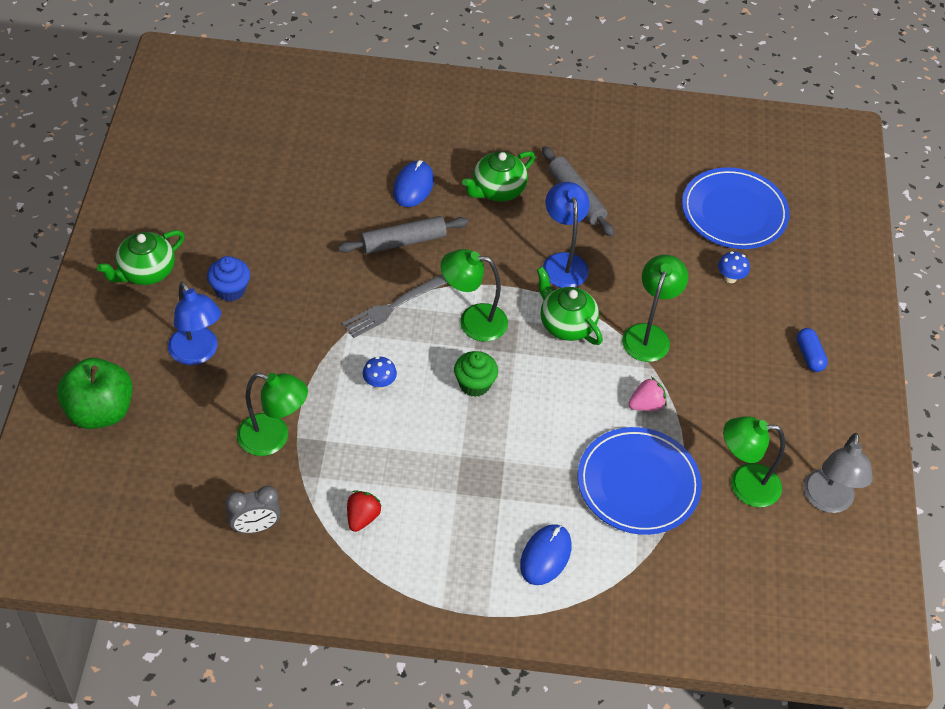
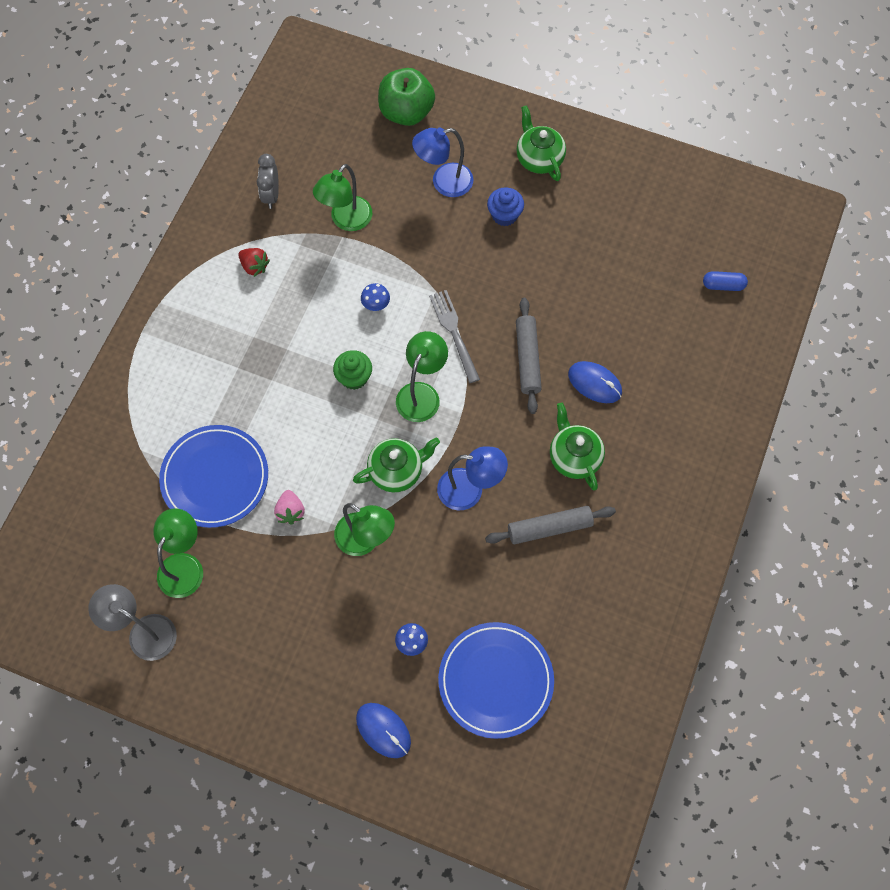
camera: 110 degrees right, 15 degrees up
(545, 556) = (175, 386): blue mouse -> blue mouse (383, 730)
(809, 355) = (299, 683): blue capsule -> blue capsule (723, 285)

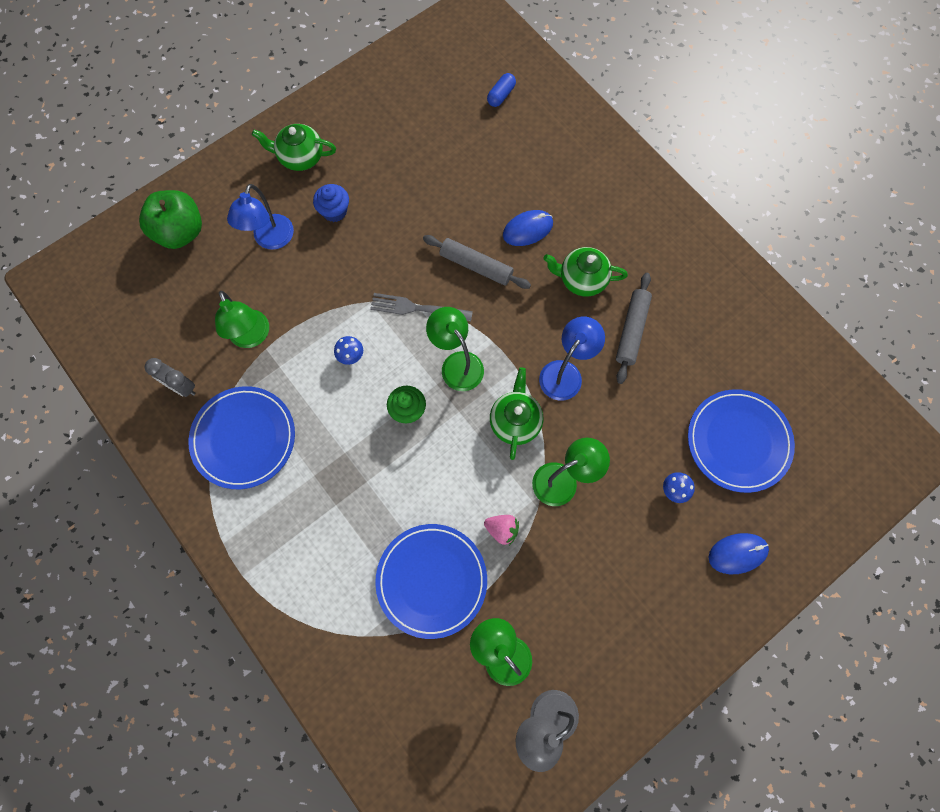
camera: 60 degrees left, 5 degrees up
(254, 266) = (244, 438): red strawberry -> blue plate

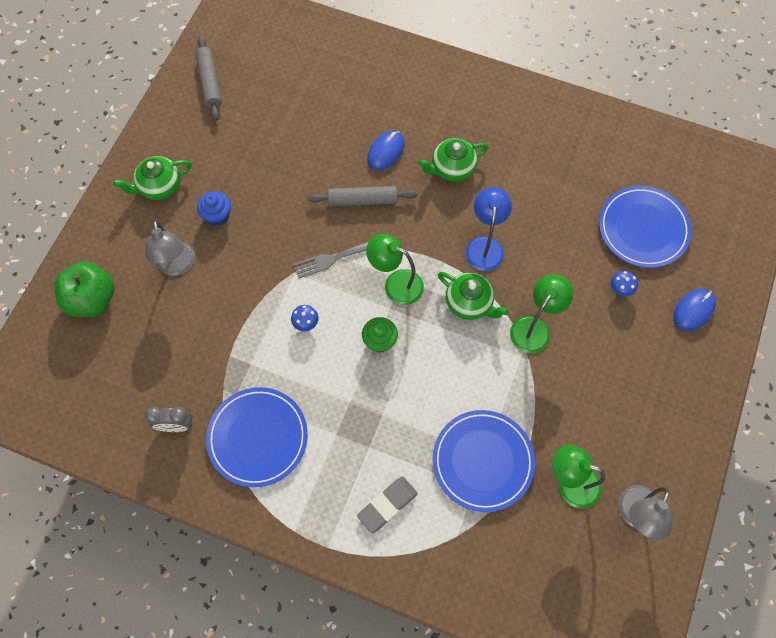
camera: 30 degrees left, 5 degrees down
(252, 337) = (212, 352): green lamp -> none
(271, 240) = (177, 266): blue lamp -> grey lamp
(318, 569) = (387, 505): none -> grey eraser
(501, 95) = (298, 58): blue capsule -> none
(502, 529) = (512, 391): pink strawberry -> none
(515, 421) = (469, 303): green teapot -> green teapot turned 150 degrees clockwise
(632, 330) = (514, 188): grey rolling pin -> grey rolling pin (210, 82)

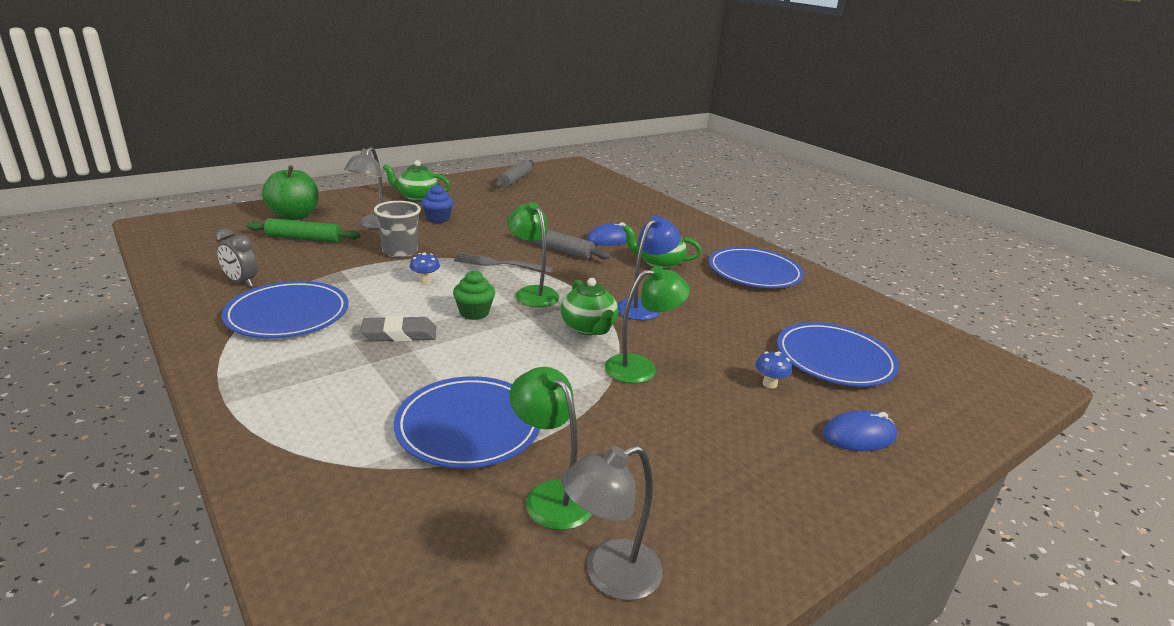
camera: 30 degrees right, 40 degrees down
(146, 331) = (304, 239): none -> green rolling pin
(243, 294) = (400, 251): none -> grey cup
(387, 505) = (326, 406): grey eraser -> grey eraser (399, 334)
(529, 132) = (754, 272): none -> blue plate

